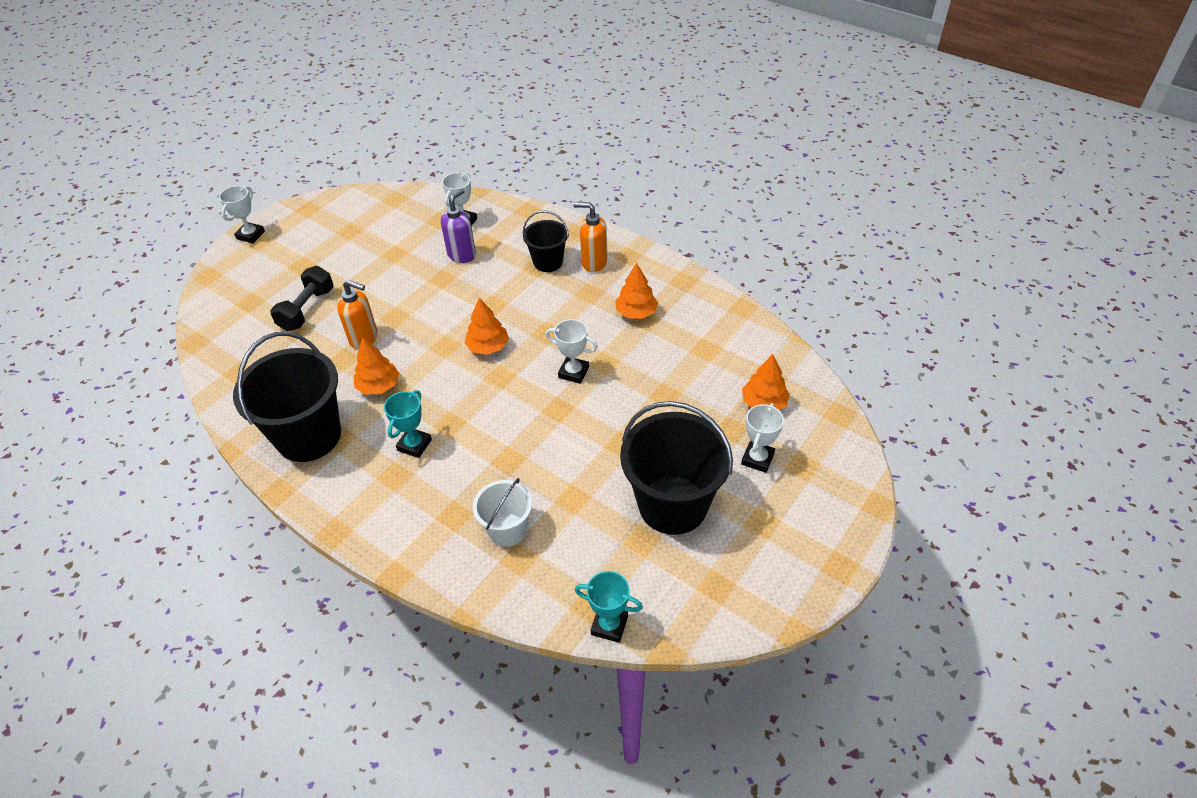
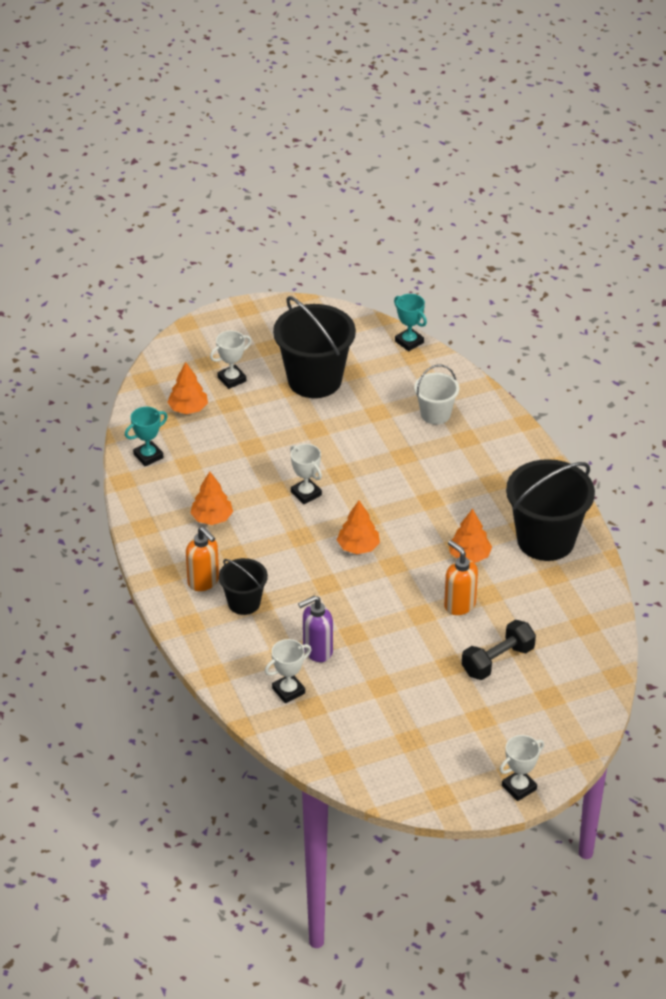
camera: 150 degrees left, 5 degrees down
(414, 445) = (466, 496): turquoise trophy -> turquoise trophy (148, 456)

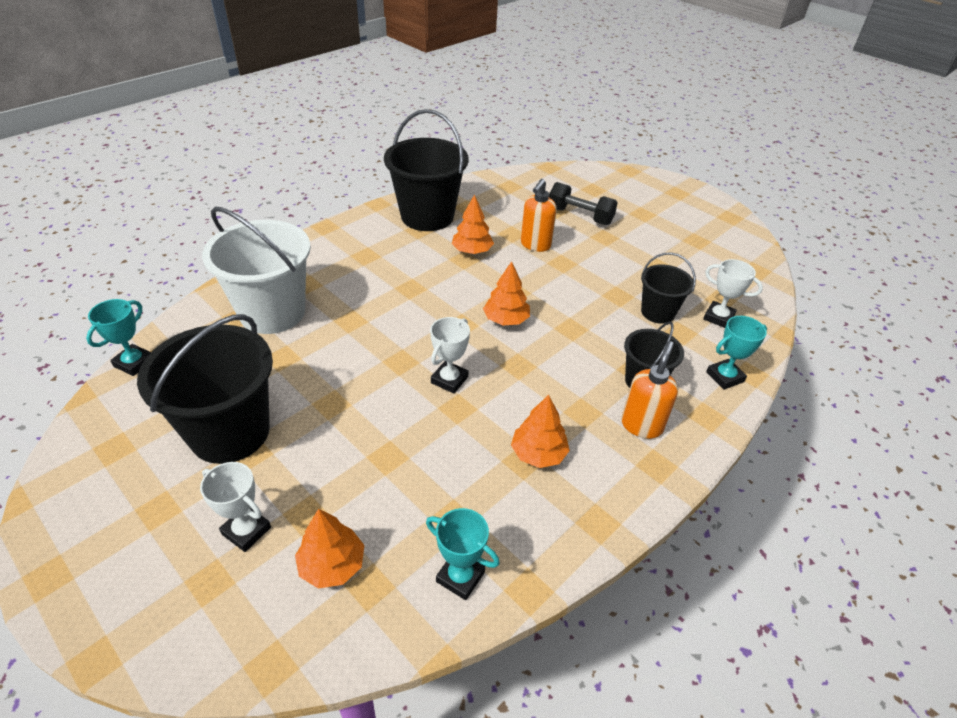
camera: 115 degrees left, 0 degrees up
(220, 655) = (724, 377): none -> turquoise trophy
(317, 651) = (657, 312): purple soap dispenser -> black bucket
(435, 414) = (272, 312): white bucket -> white bucket, size x1.84
(519, 787) = (686, 188): white trophy -> none

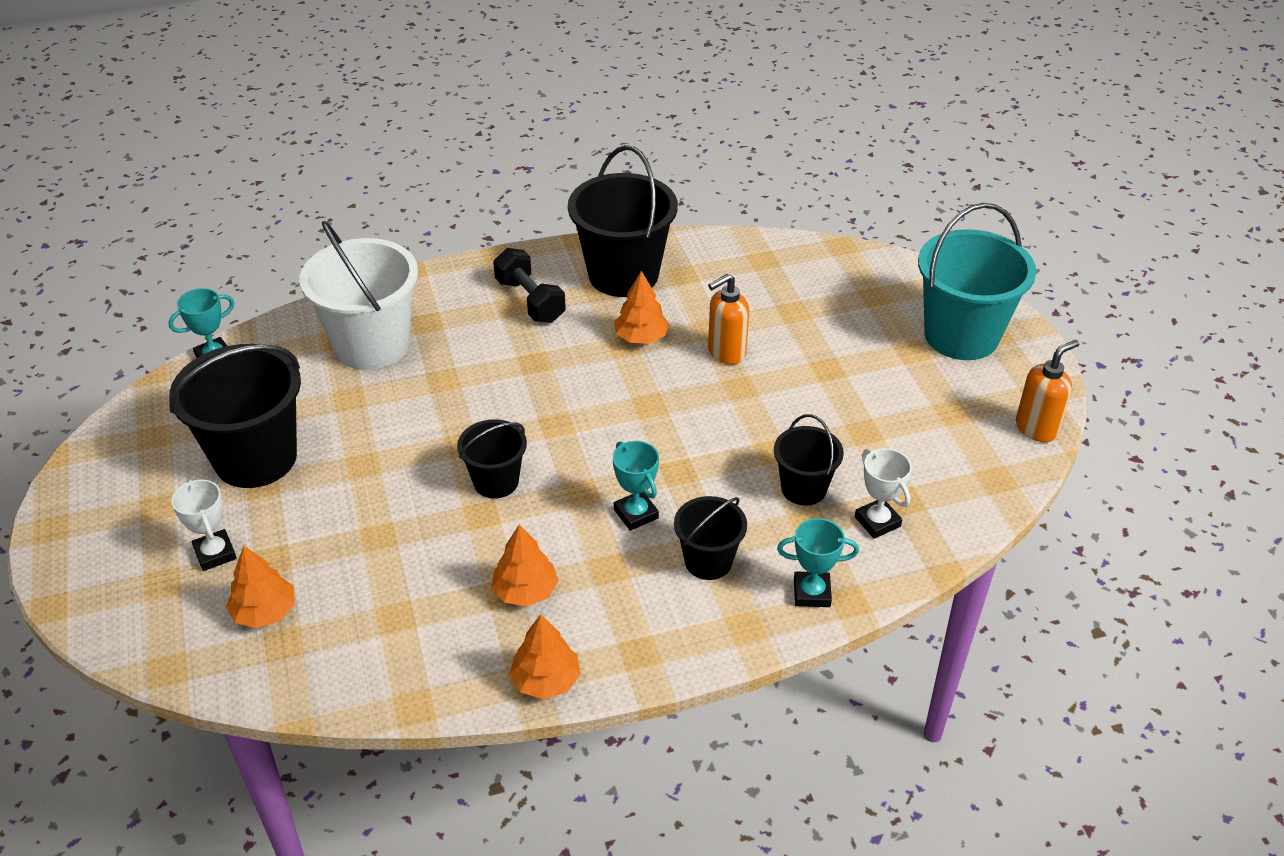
camera: 30 degrees right, 0 degrees up
(449, 380) = (496, 482): white trophy -> black bucket
(460, 577) = (363, 669): turquoise trophy -> turquoise trophy (636, 514)
(506, 319) = (611, 435): orange tree -> orange tree (546, 680)
(580, 216) = (820, 330): black dumbbell -> black dumbbell (530, 301)
(641, 425) = (661, 606): orange soap dispenser -> orange soap dispenser (1037, 428)
(660, 198) = (961, 335): none -> turquoise bucket

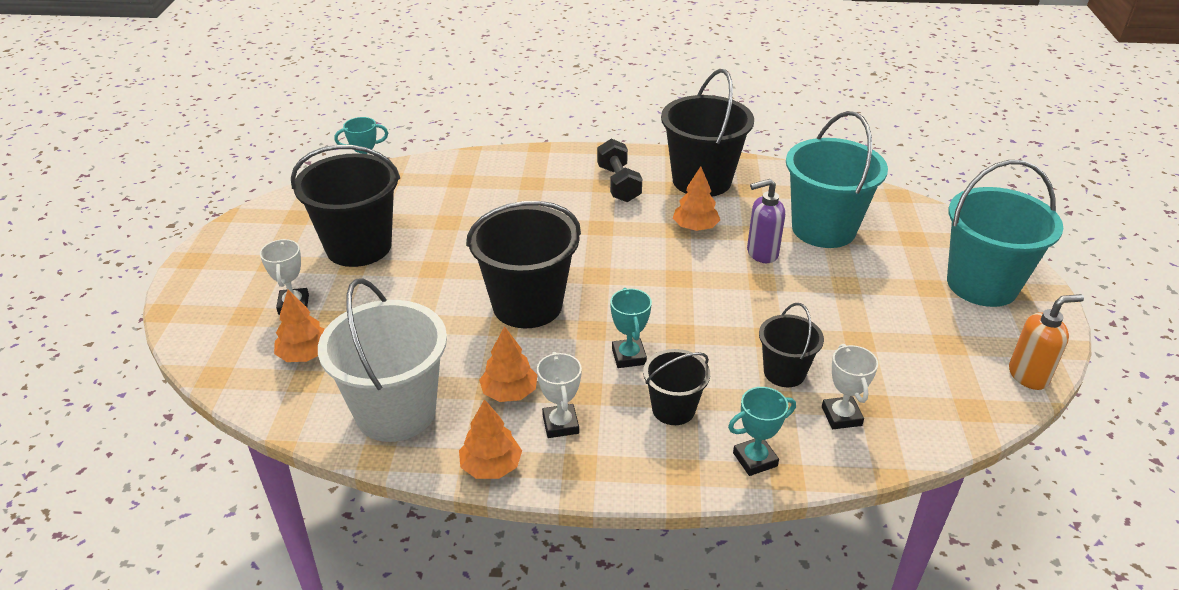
camera: 20 degrees right, 5 degrees down
(371, 345) = (483, 189): white bucket -> white bucket (396, 412)
(496, 482) = (527, 305): black bucket -> black bucket, size x1.84
(598, 612) = (560, 424): none -> white trophy
(726, 353) = (761, 253): orange soap dispenser -> purple soap dispenser
(780, 306) = (823, 229): none -> turquoise bucket
(812, 593) = (755, 459): turquoise trophy -> turquoise trophy turned 45 degrees counterclockwise

